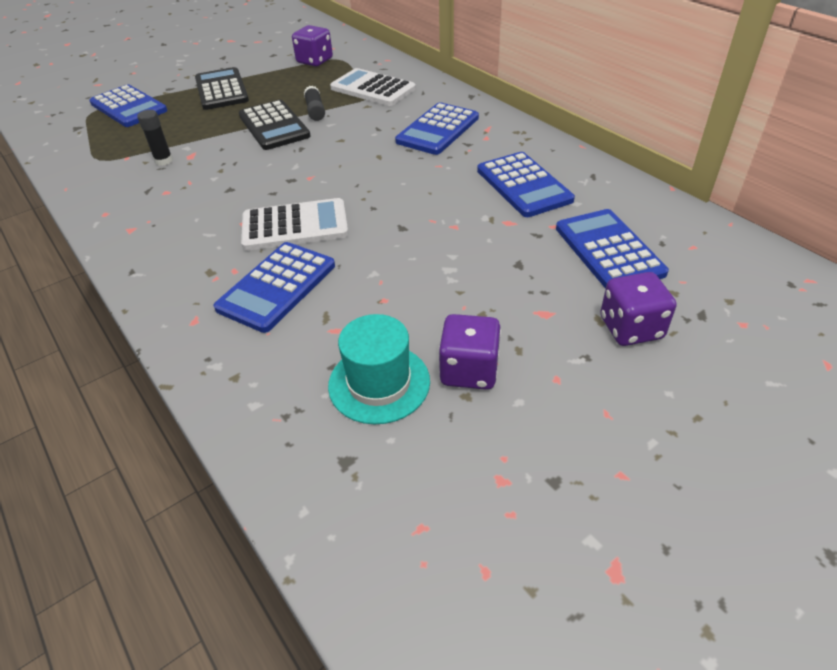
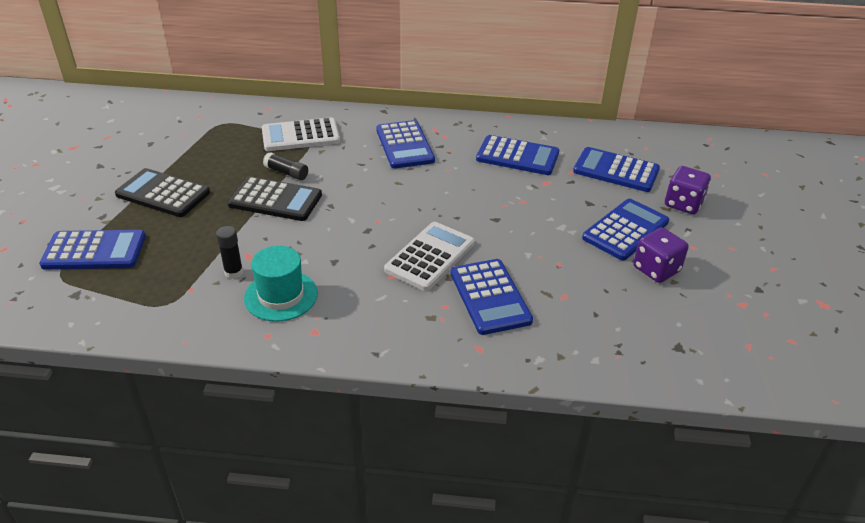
camera: 50 degrees left, 5 degrees down
(315, 61) = (204, 133): purple dice -> none
(379, 383) = (631, 304): turquoise hat -> turquoise hat (281, 296)
(509, 312) = (625, 230): none -> blue calculator

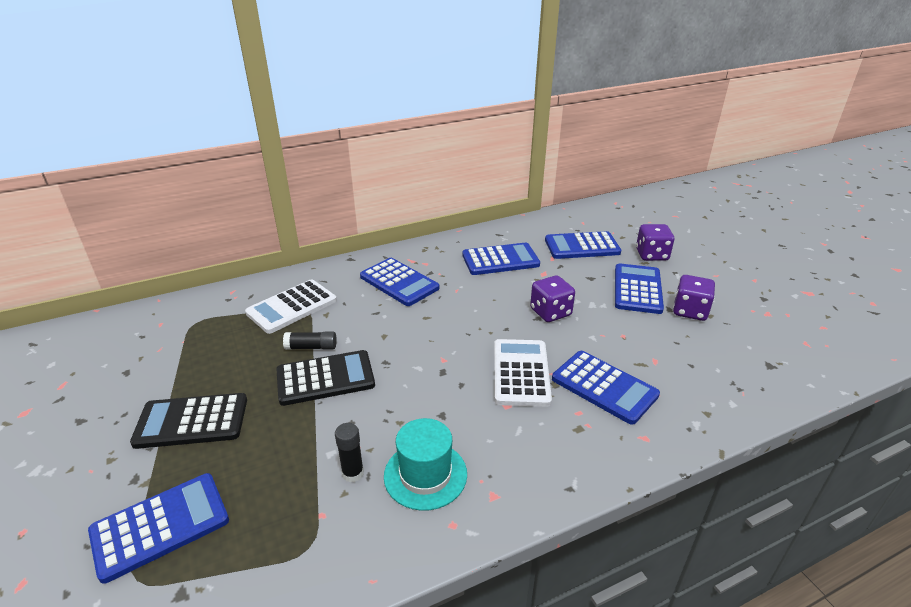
camera: 30 degrees left, 5 degrees down
(513, 219) = (550, 312): none -> purple dice

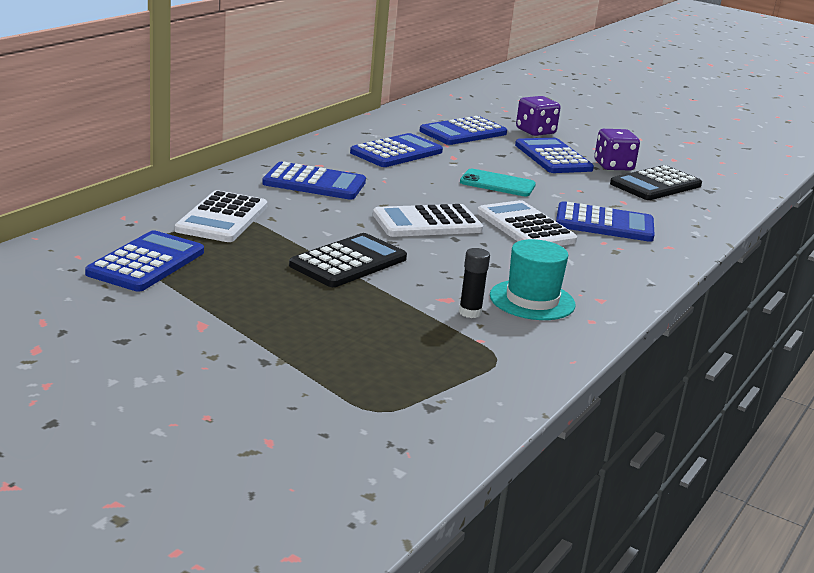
camera: 35 degrees left, 10 degrees down
(160, 526) = (345, 379): blue calculator -> blue calculator (146, 263)
(192, 421) = (256, 315): black calculator -> black calculator (655, 185)
(311, 347) = (297, 244): black glue stick -> none
(439, 347) = (427, 223): none -> white calculator
(550, 312) = (497, 184): purple dice -> turquoise phone

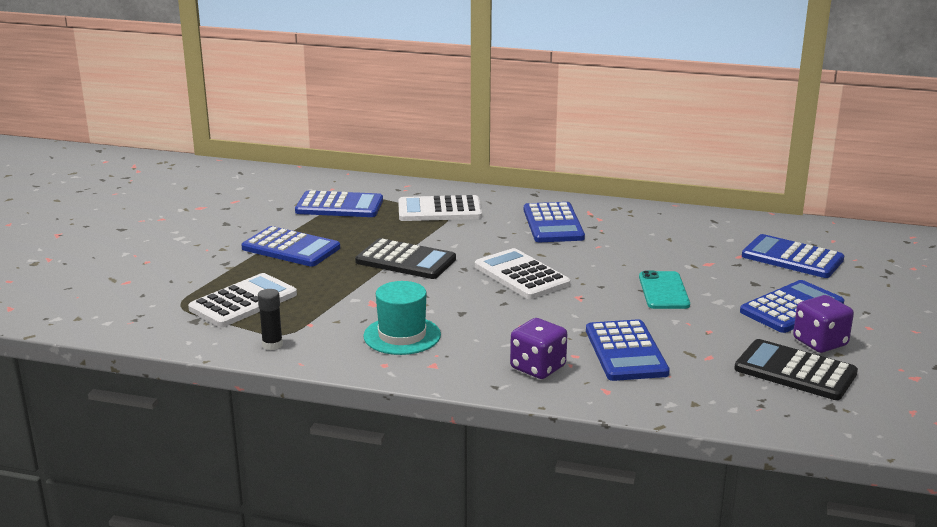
camera: 75 degrees right, 0 degrees up
(396, 152) = (679, 240): blue calculator -> blue calculator (291, 248)
(470, 312) = (355, 314): black glue stick -> black glue stick (272, 345)
(525, 227) = (566, 316): white calculator -> white calculator (243, 302)
(535, 131) = (866, 290): purple dice -> purple dice (538, 367)

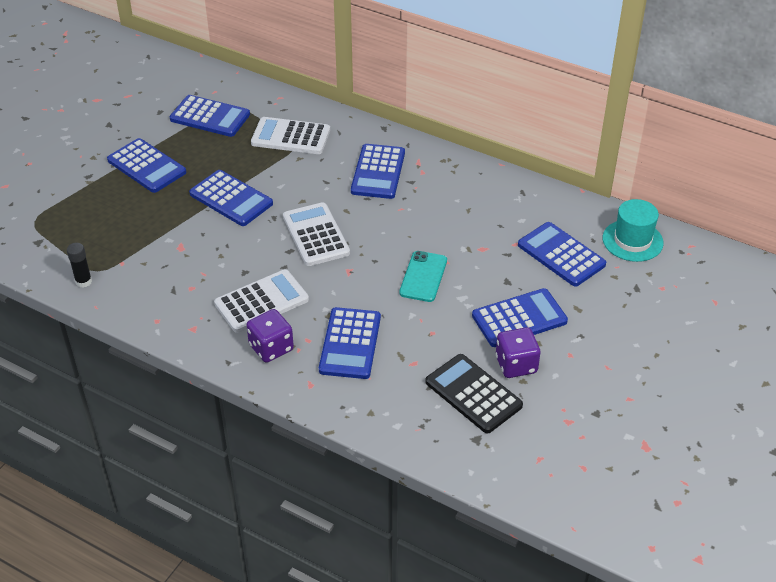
camera: 15 degrees right, 20 degrees up
(243, 302) = (82, 227): white calculator -> white calculator (261, 302)
(402, 335) = (185, 290): turquoise hat -> turquoise hat (632, 240)
(405, 260) = (231, 199): black calculator -> blue calculator

